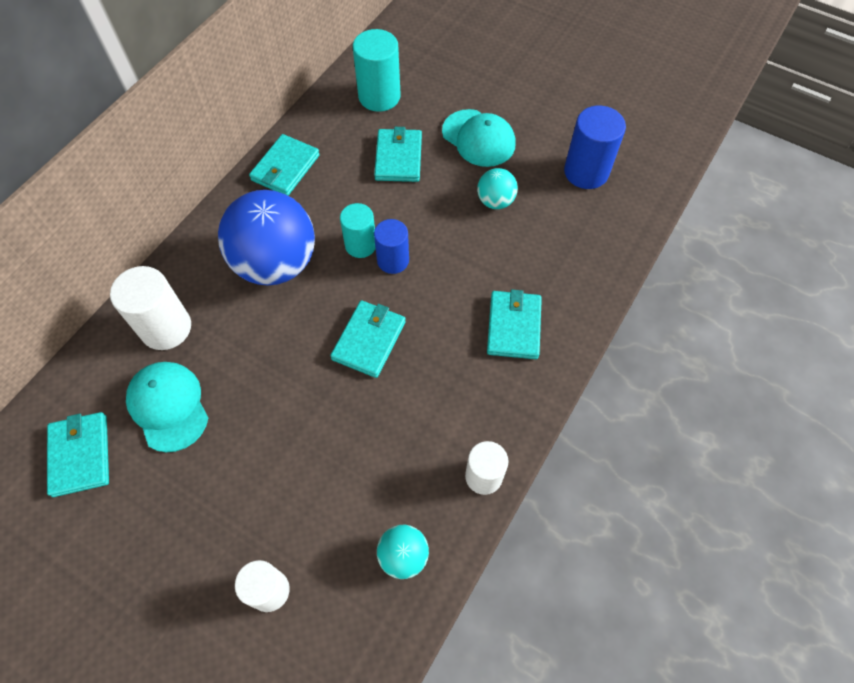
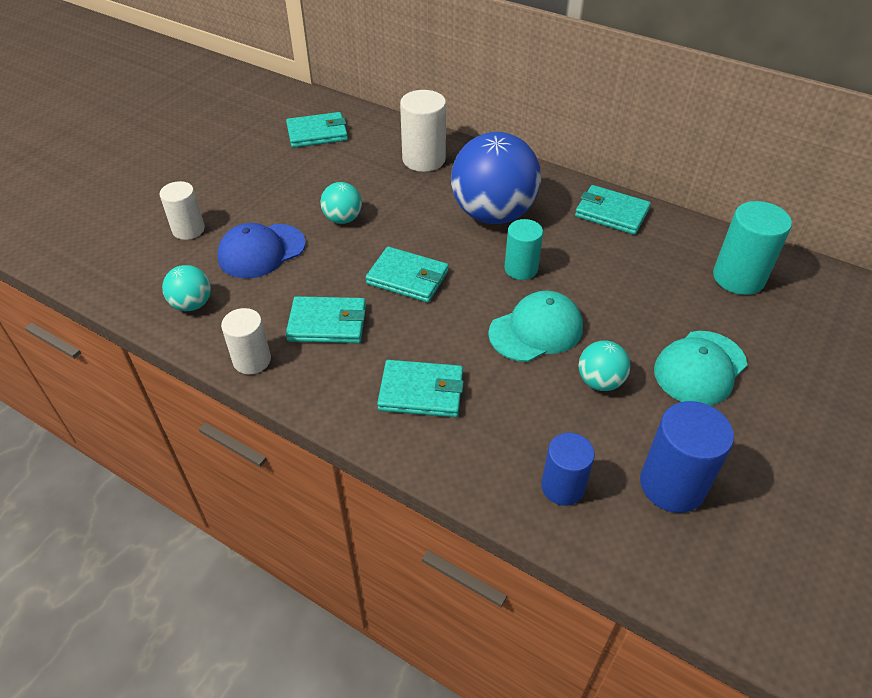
camera: 90 degrees right, 15 degrees down
(168, 406) = (351, 168): turquoise cap -> turquoise cap (536, 330)
(268, 409) = (343, 219): none -> turquoise ball
(318, 492) = (261, 251): none -> blue cap
(393, 260) = (503, 293): blue cylinder -> blue cylinder (562, 487)
(398, 158) = (647, 295): turquoise wallet -> turquoise wallet (327, 323)

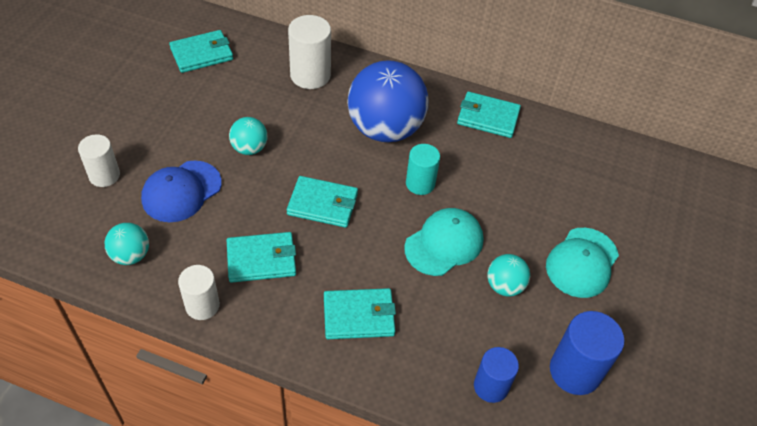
camera: 15 degrees left, 5 degrees up
(738, 278) = (601, 172): turquoise cylinder -> none

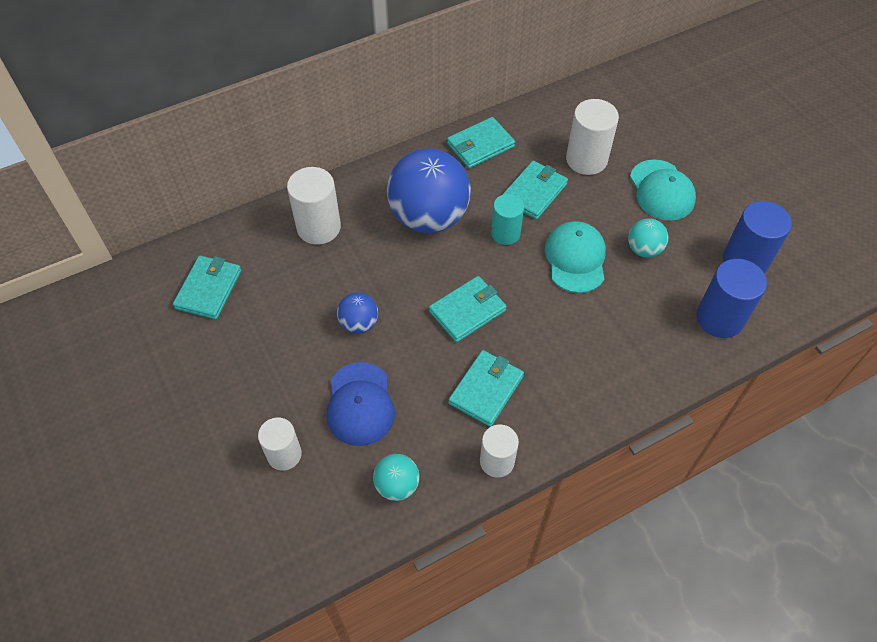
camera: 45 degrees left, 5 degrees up
(249, 148) = (359, 324): turquoise ball -> blue ball
(359, 316) = (596, 358): turquoise wallet -> turquoise wallet (534, 192)
(491, 386) = (719, 318): blue cylinder -> blue cylinder, size x1.50
(553, 191) = (586, 159): none -> white cylinder

